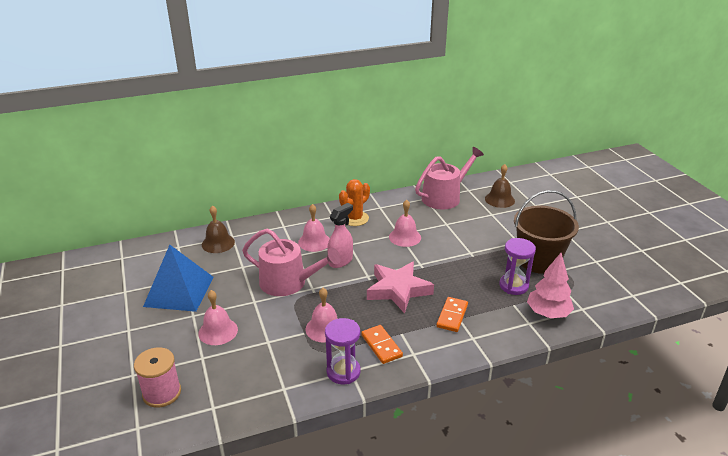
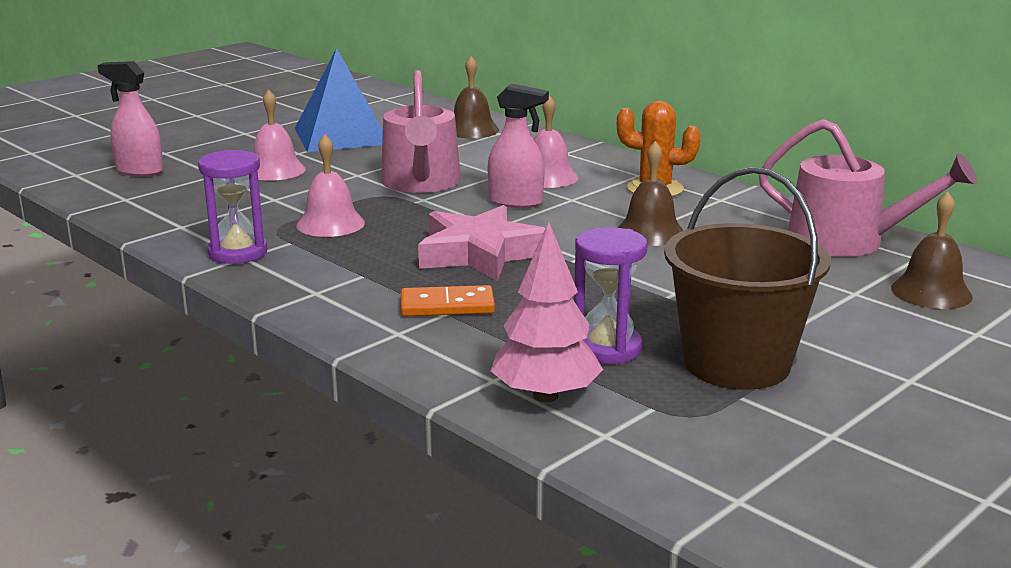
camera: 65 degrees right, 10 degrees down
(162, 393) = (139, 171): pink spool -> pink spray bottle
(381, 346) = (318, 266): orange domino -> none
(405, 237) = (650, 232): pink bell -> brown bell

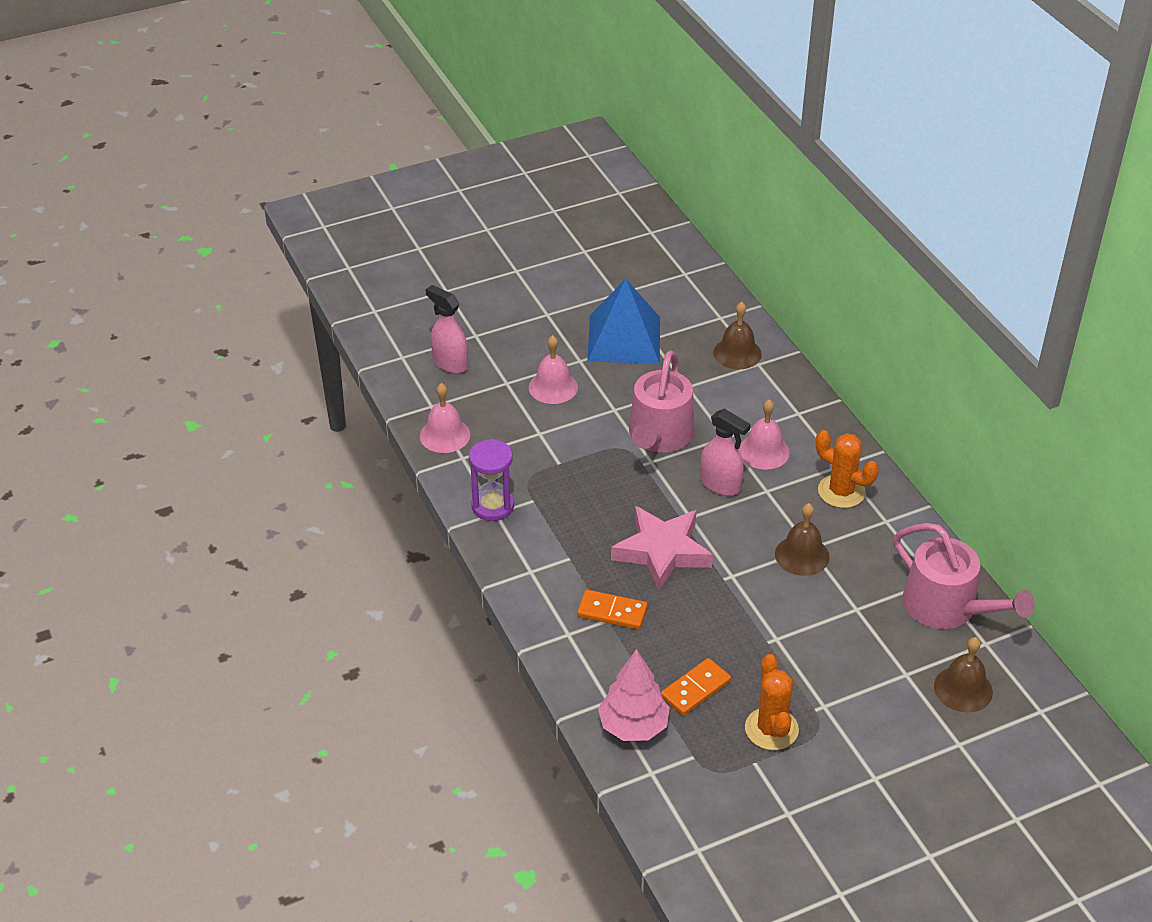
camera: 20 degrees right, 20 degrees up
(330, 224) = (569, 482): pink bell -> pink bell (445, 435)
(607, 348) = (695, 689): purple hourglass -> orange domino
(736, 363) = (771, 729): brown bucket -> orange cactus

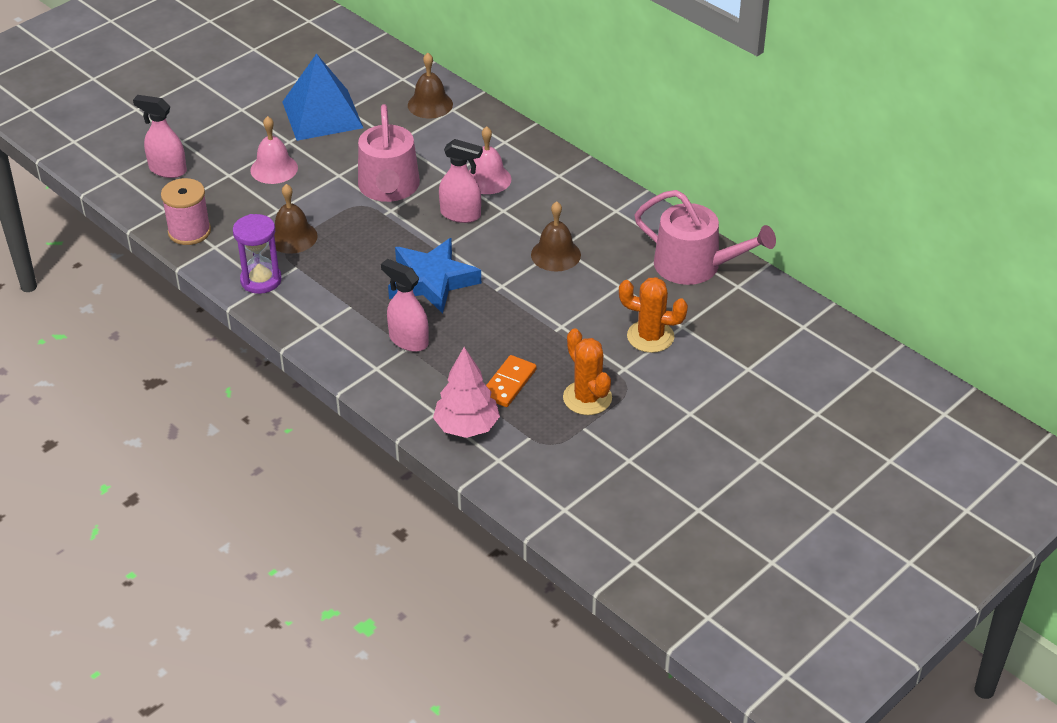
camera: 20 degrees left, 0 degrees up
(445, 435) = (189, 231): pink bell -> pink spool
(612, 612) = (408, 340): orange domino -> pink spray bottle
(662, 551) = (432, 281): pink star -> blue star
(841, 491) = (568, 196): orange cactus -> orange cactus (650, 337)
(963, 689) = (734, 325): brown bell -> brown bell (292, 237)

